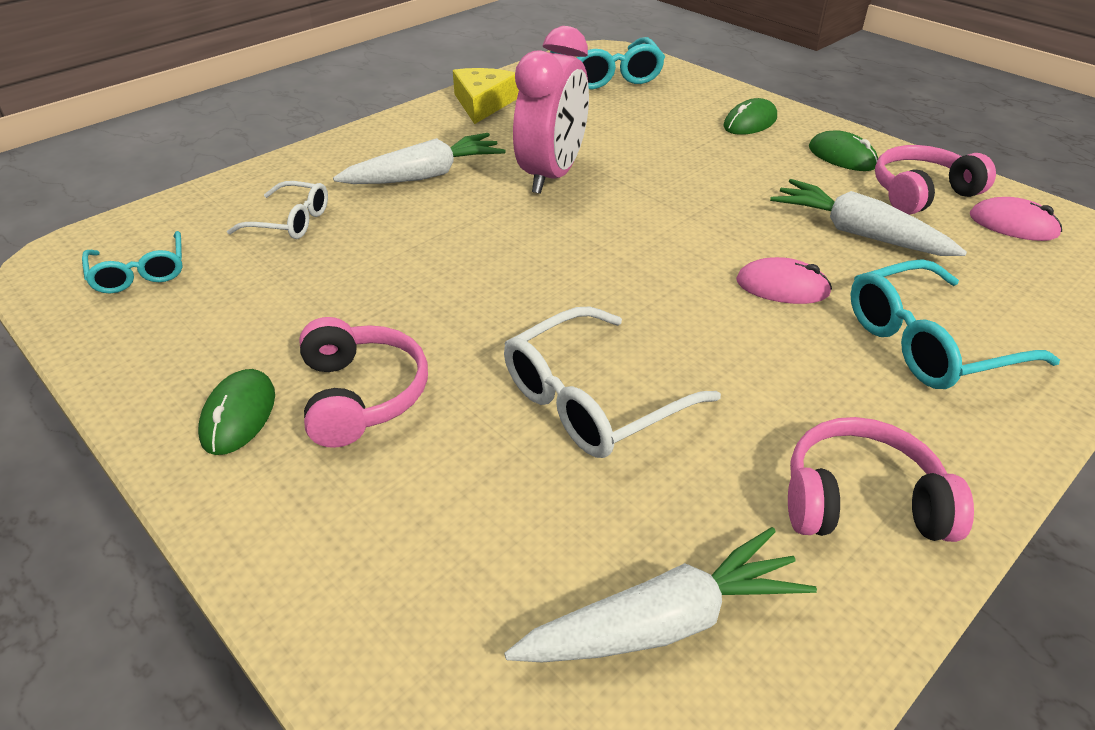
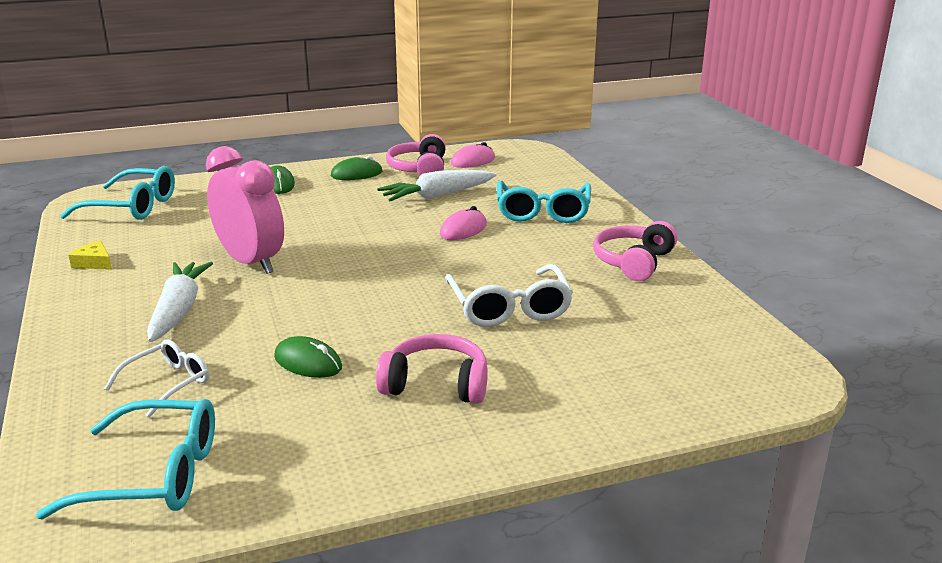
camera: 65 degrees left, 15 degrees down
(140, 272) = (153, 475): turquoise glasses -> turquoise glasses, size x1.60
(239, 415) = (414, 438): green mouse -> green mouse (308, 362)
(483, 103) = (94, 263): yellow cheese -> yellow cheese, size x0.59
(664, 621) = (675, 328): white carrot -> none

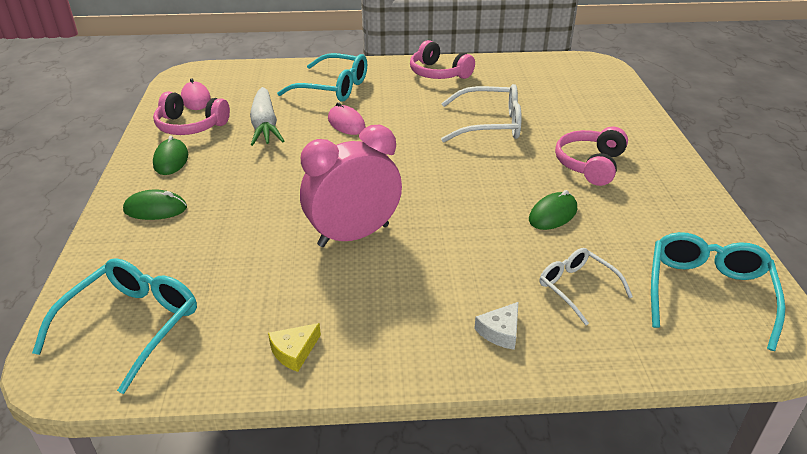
camera: 75 degrees left, 10 degrees up
(104, 345) = (500, 331): none -> white cheese
(179, 310) = (441, 282): white carrot -> none

